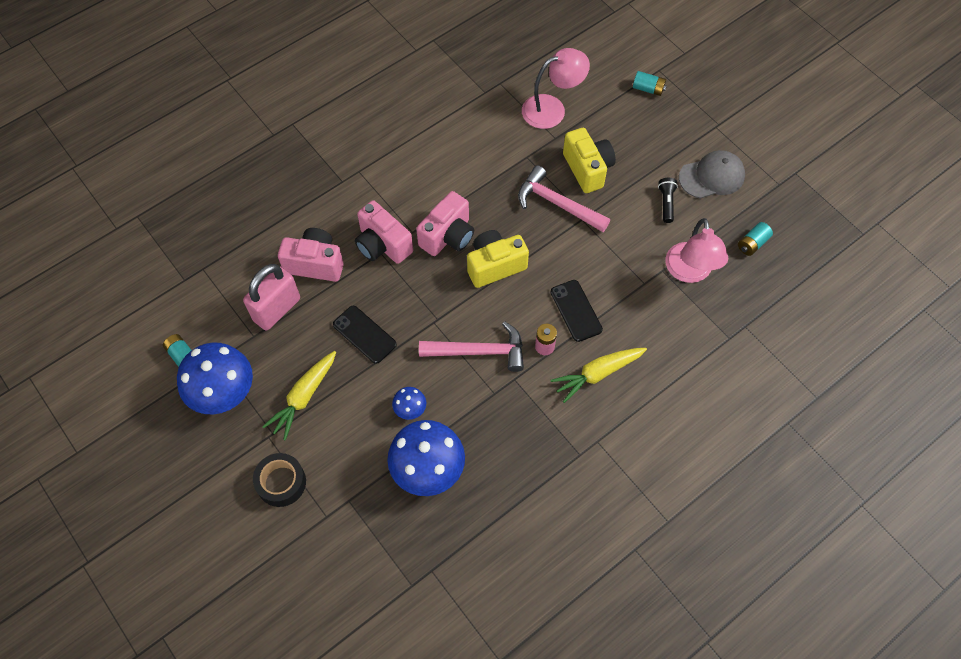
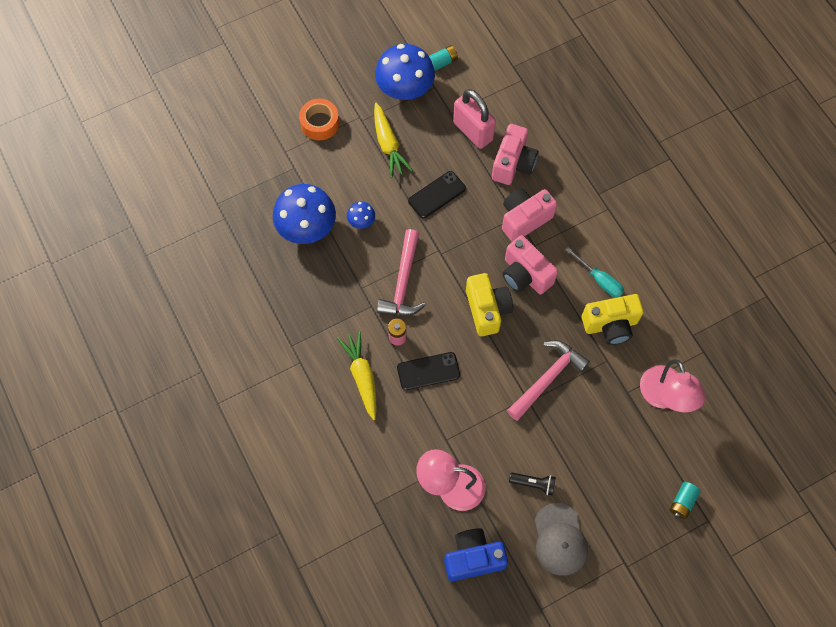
camera: 100 degrees right, 5 degrees up
(281, 482) = (320, 123): black tape -> orange tape
(304, 397) = (388, 144): yellow carrot -> yellow carrot turned 150 degrees counterclockwise
(441, 171) = (599, 280): none -> turquoise screwdriver
(587, 169) = (585, 416): yellow camera -> yellow camera (610, 325)
(752, 243) = (473, 558): turquoise battery -> blue camera

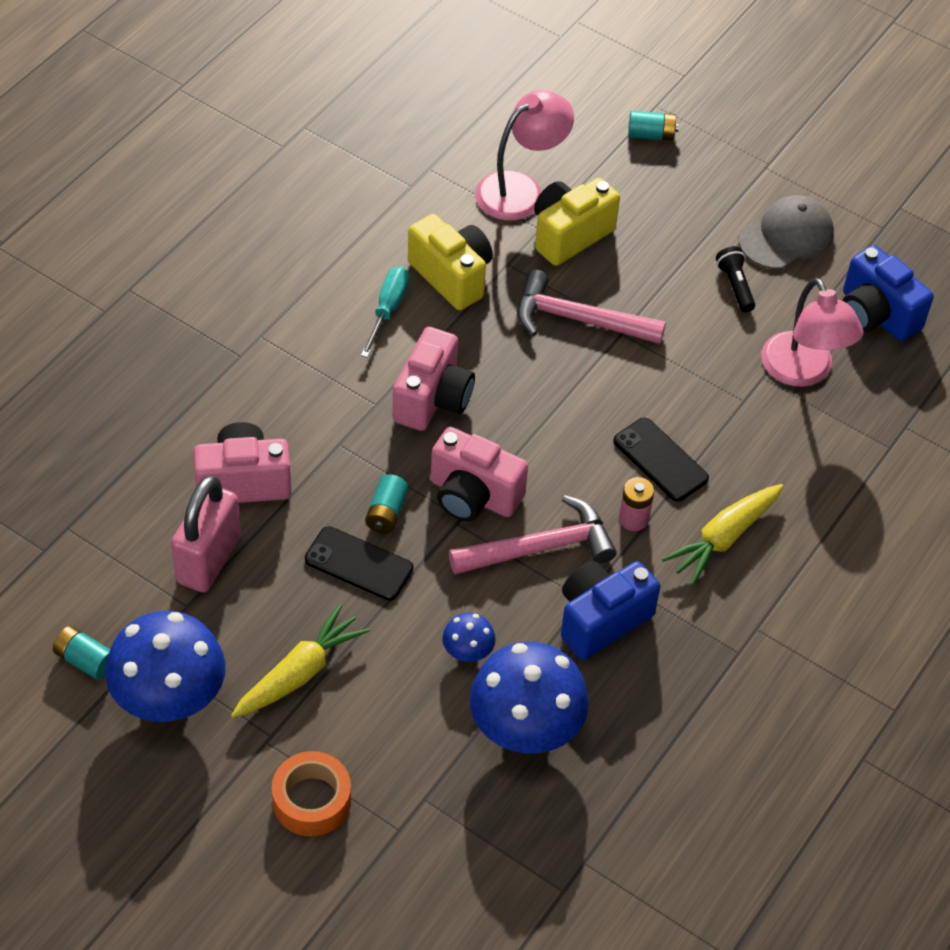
camera: 120 degrees left, 15 degrees down
(345, 290) = (601, 620): none -> blue camera
(461, 220) = (386, 513): none -> turquoise battery
(487, 310) = (518, 425): yellow camera -> yellow camera (569, 235)
(524, 219) = (338, 432): pink camera -> pink camera (473, 495)

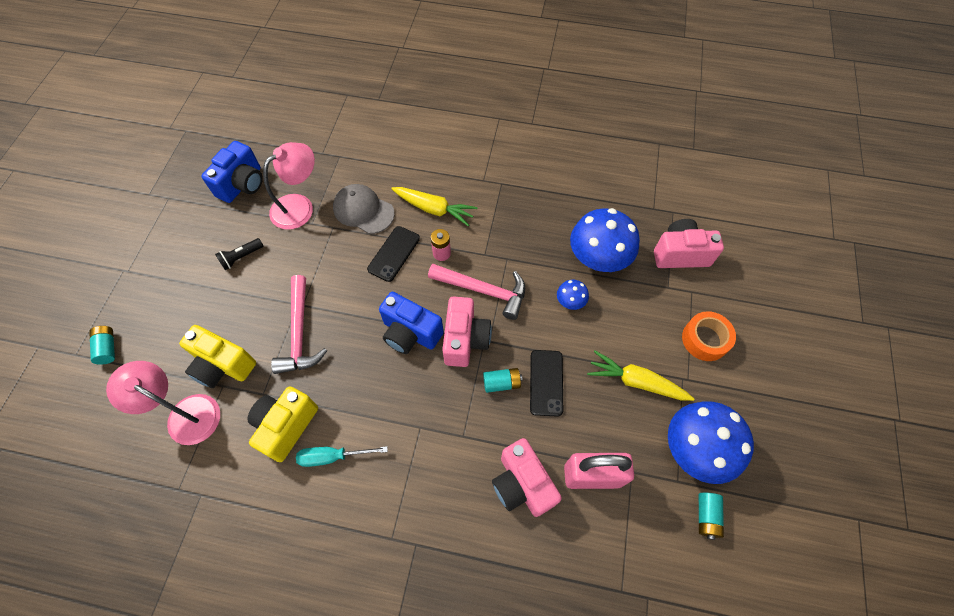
camera: 110 degrees left, 10 degrees up
(433, 399) = (400, 393): pink camera -> pink camera (680, 254)
(541, 547) = (484, 291): pink hammer -> pink hammer turned 150 degrees clockwise
(601, 620) = (515, 246): blue camera -> blue camera (410, 333)
(786, 236) = (189, 243): grey cap -> grey cap (363, 210)

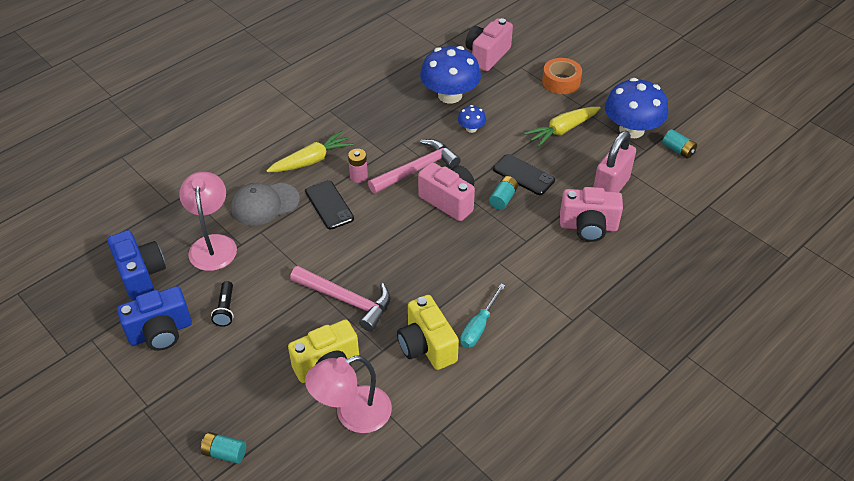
camera: 55 degrees left, 15 degrees down
(410, 333) = (413, 230): blue camera -> blue camera (161, 332)

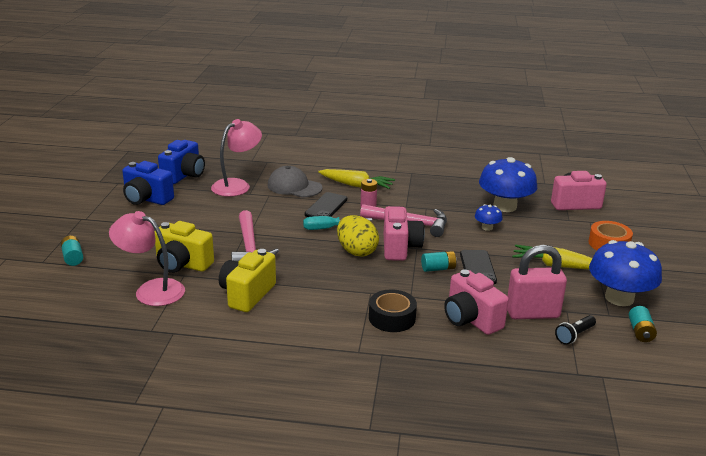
camera: 50 degrees right, 20 degrees down
(225, 309) = (189, 210): black flashlight -> black flashlight (574, 335)
(427, 231) = (356, 251): none -> yellow egg
(479, 326) = (294, 309): turquoise screwdriver -> turquoise screwdriver (329, 228)
(546, 271) = (392, 318): none -> black tape

